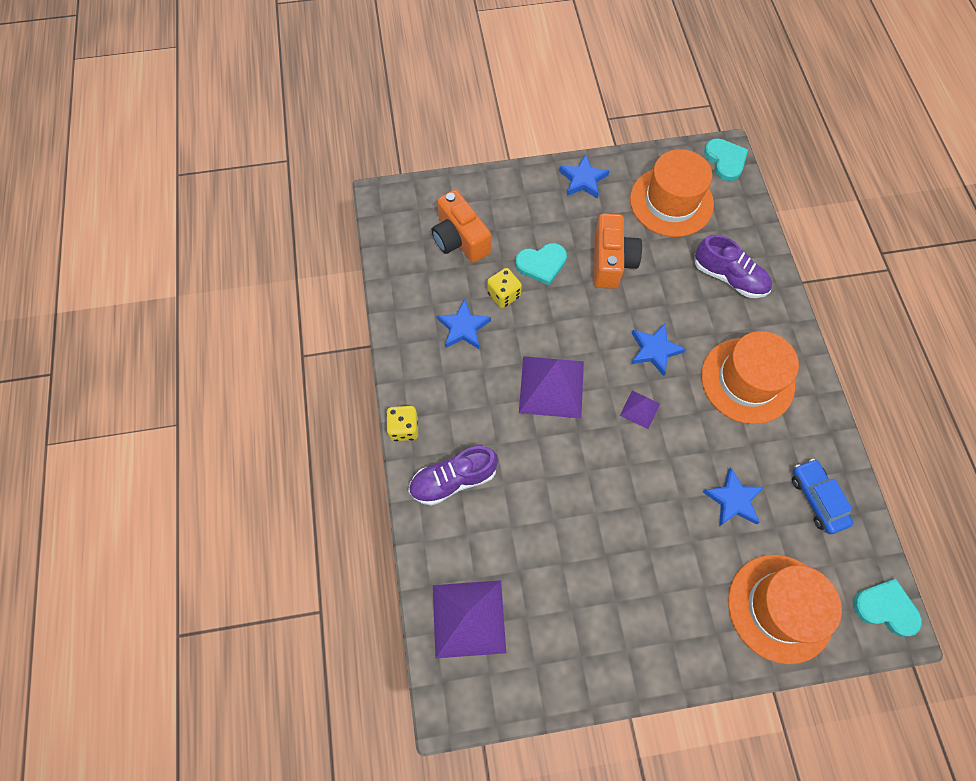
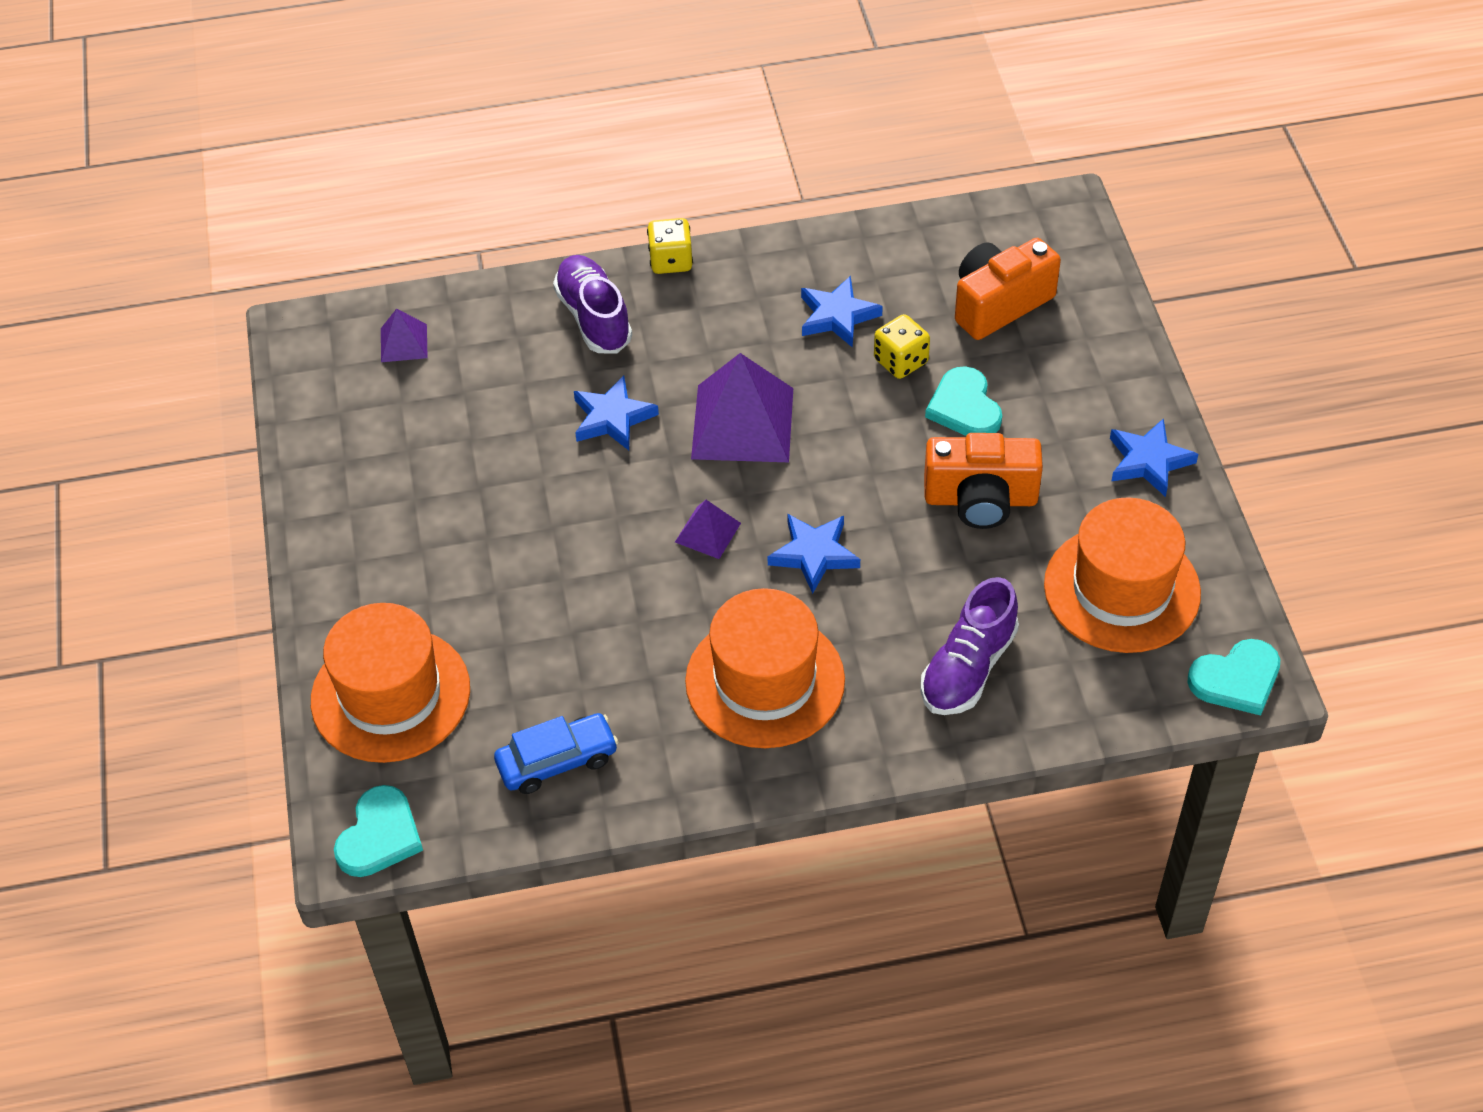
camera: 90 degrees right, 15 degrees down
(469, 618) = (403, 343): purple pyramid -> purple pyramid, size x0.49
(733, 500) = (558, 647): blue star -> blue star (612, 418)

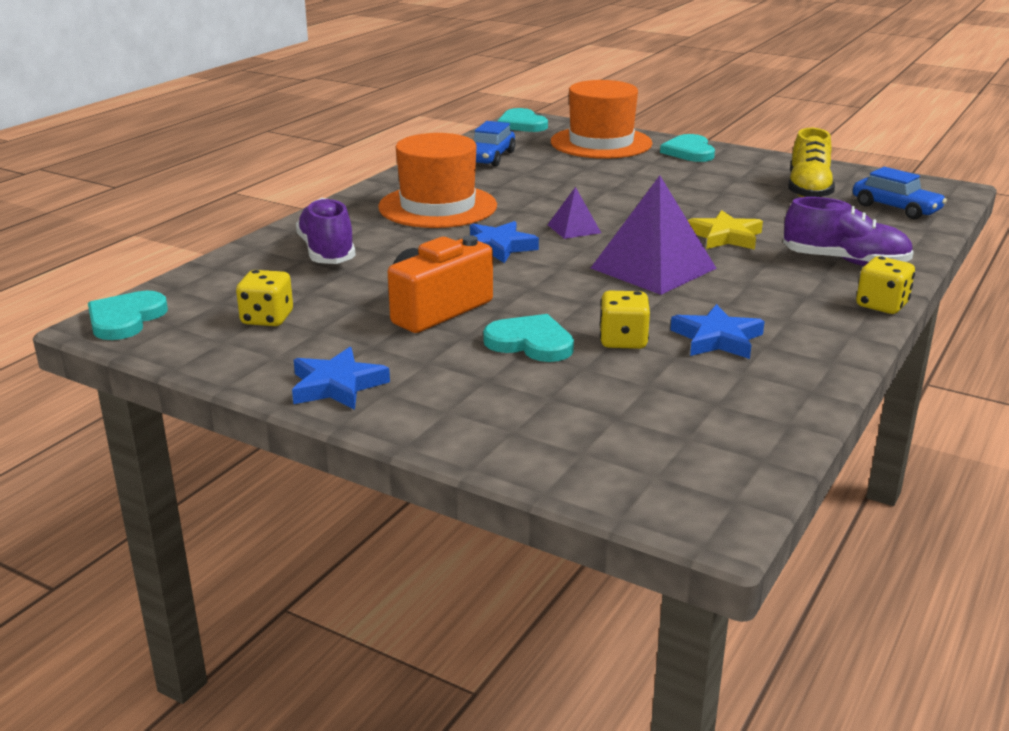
camera: 130 degrees right, 25 degrees down
(350, 590) = (689, 152): none -> turquoise heart
(403, 343) = (896, 208): purple pyramid -> blue car
(405, 426) = (808, 190): none -> yellow shoe
(612, 418) = (725, 236): blue star -> yellow star
(999, 304) = (622, 411): orange camera -> none
(1122, 589) = (267, 319): orange hat -> yellow dice

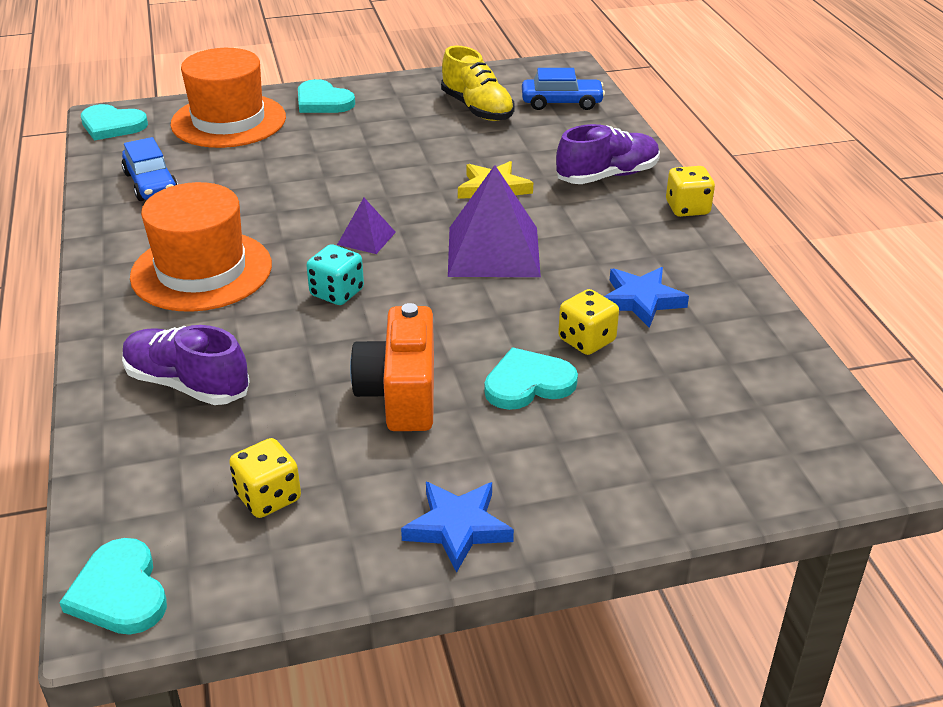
camera: 45 degrees left, 10 degrees up
(498, 247) = (337, 293): blue star -> turquoise dice

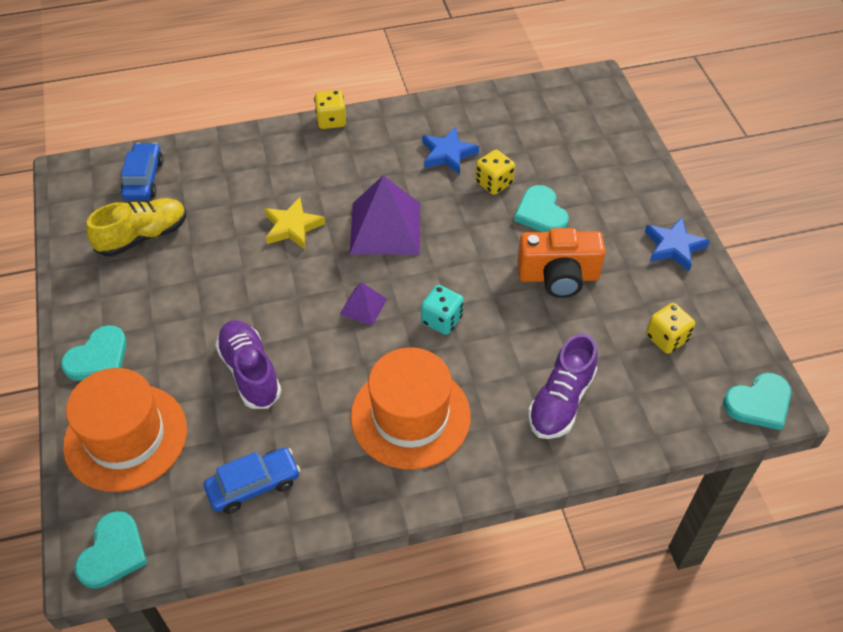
camera: 90 degrees left, 15 degrees up
(607, 176) = (278, 159): purple shoe -> purple shoe (250, 372)

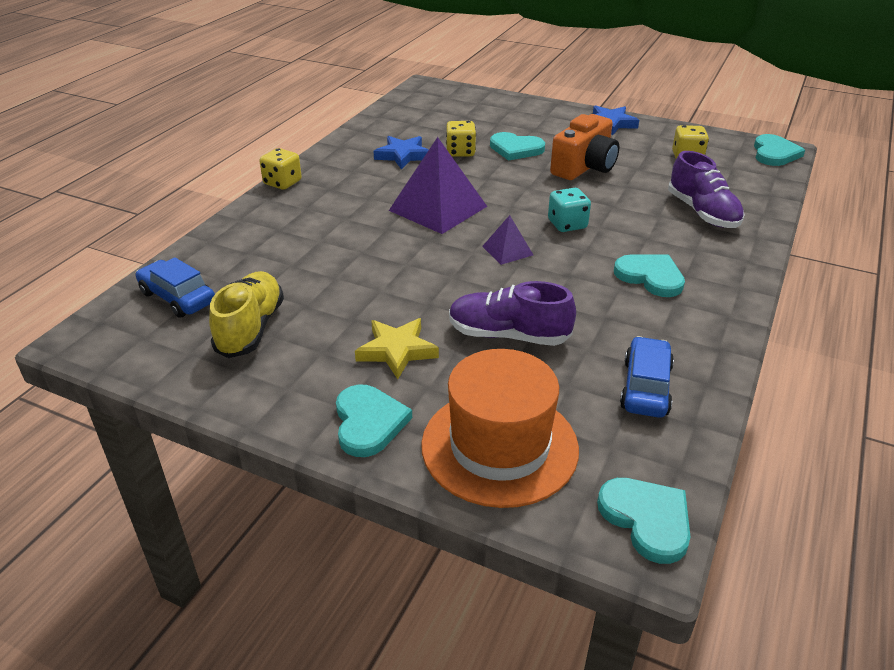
camera: 50 degrees left, 15 degrees down
(292, 227) = (370, 246): yellow star -> yellow star (397, 351)
(410, 416) = (650, 277): orange hat -> turquoise heart

